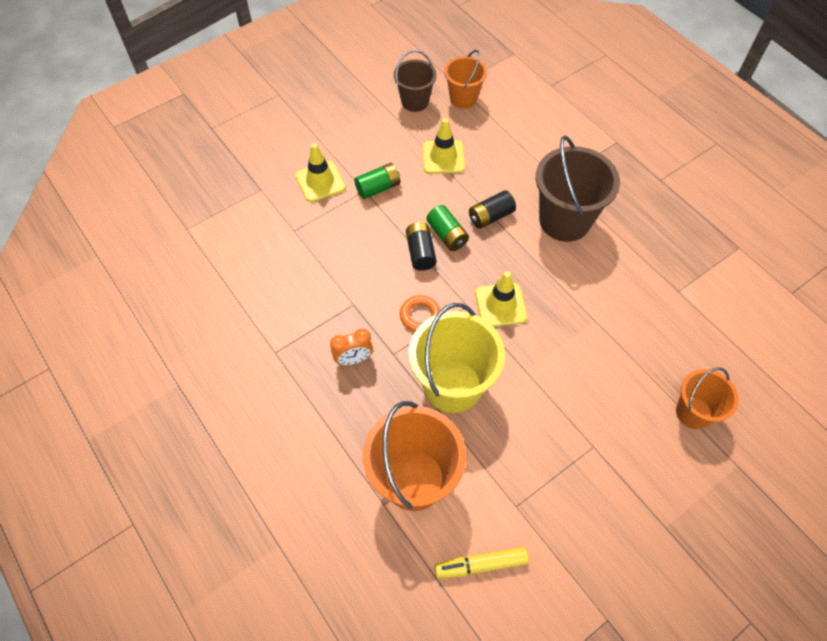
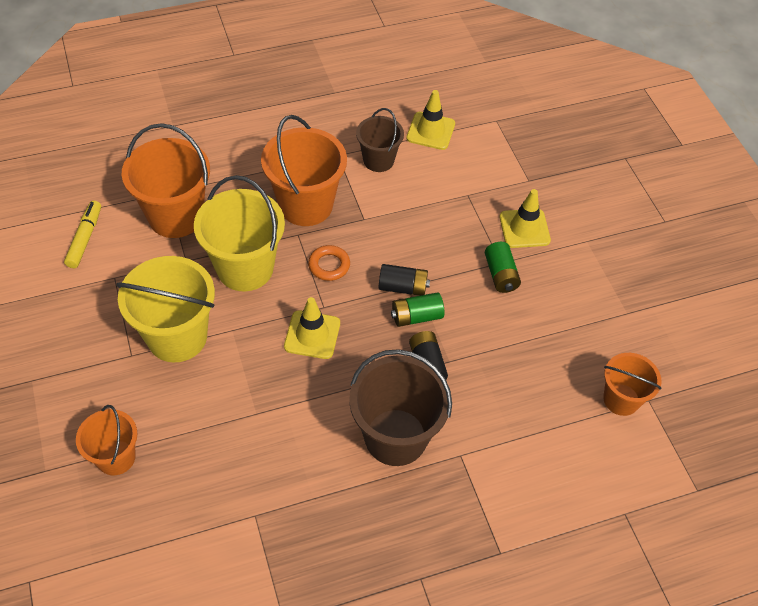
camera: 105 degrees right, 5 degrees down
(353, 359) = (306, 205): orange clock -> orange bucket
(415, 101) = (626, 346): brown bucket -> brown bucket (378, 160)
(443, 157) = (528, 347): yellow traffic cone -> yellow traffic cone (430, 131)
(555, 414) = (177, 337): none -> yellow bucket

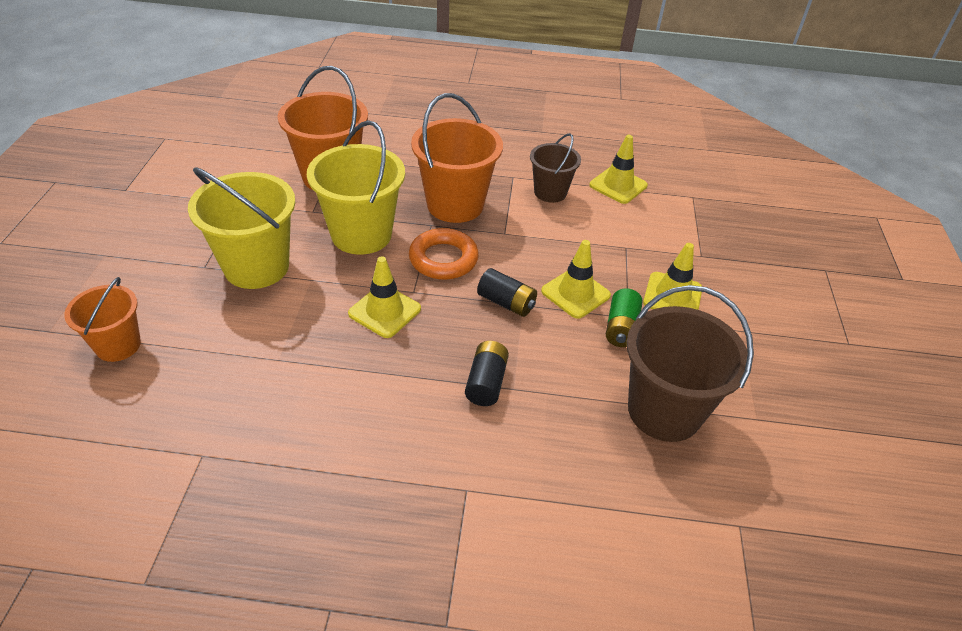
camera: 25 degrees right, 10 degrees down
(85, 238) = (240, 167): yellow marker -> none
(329, 265) = (443, 259): orange ring -> orange ring, size x1.51
(395, 437) = (405, 440): brown bucket -> brown bucket (664, 411)
(416, 317) = (503, 334): green battery -> none
(451, 256) = (575, 293): none -> yellow traffic cone
(621, 399) = (702, 510): orange bucket -> none

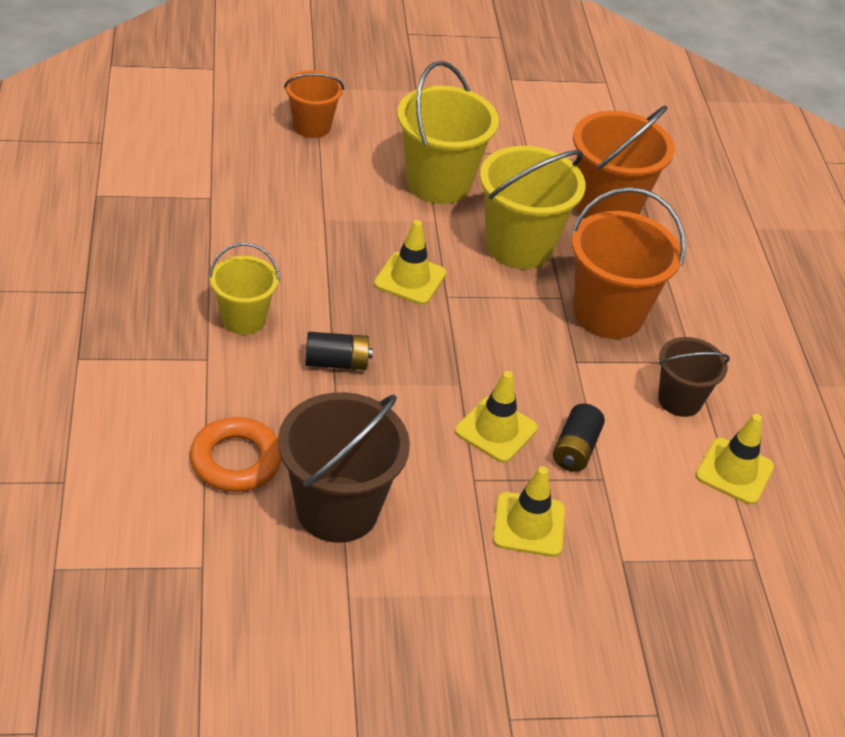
camera: 75 degrees right, 0 degrees up
(412, 449) = (243, 319): none -> yellow bucket
(443, 259) = (507, 313): orange ring -> orange ring (236, 460)
(506, 303) = (457, 370): black battery -> black battery (575, 449)
(621, 328) = (452, 472): green battery -> none

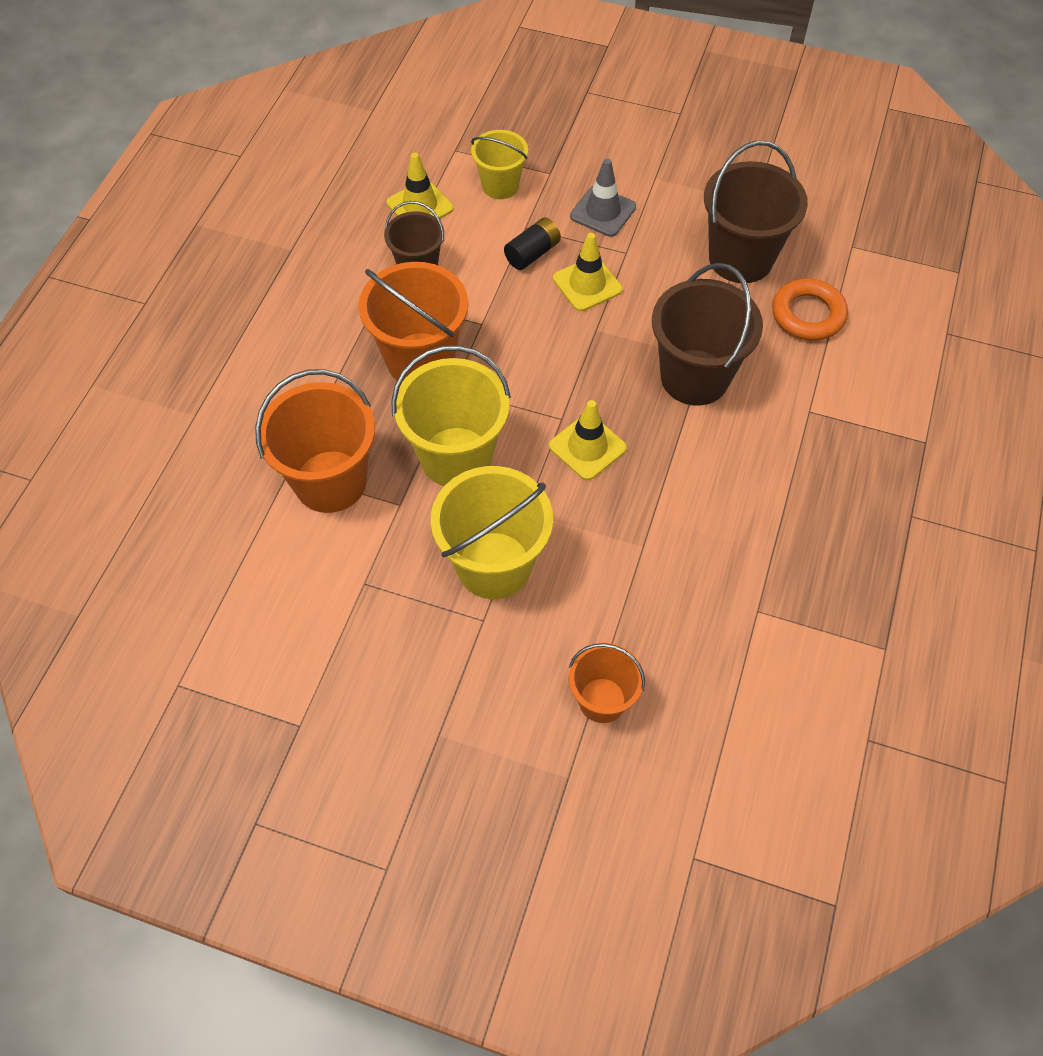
camera: 150 degrees left, 15 degrees up
(243, 319) = (765, 443): yellow bucket -> yellow bucket (500, 186)
(337, 362) = (694, 377): black battery -> brown bucket
(528, 525) = (603, 211): yellow traffic cone -> grey traffic cone

